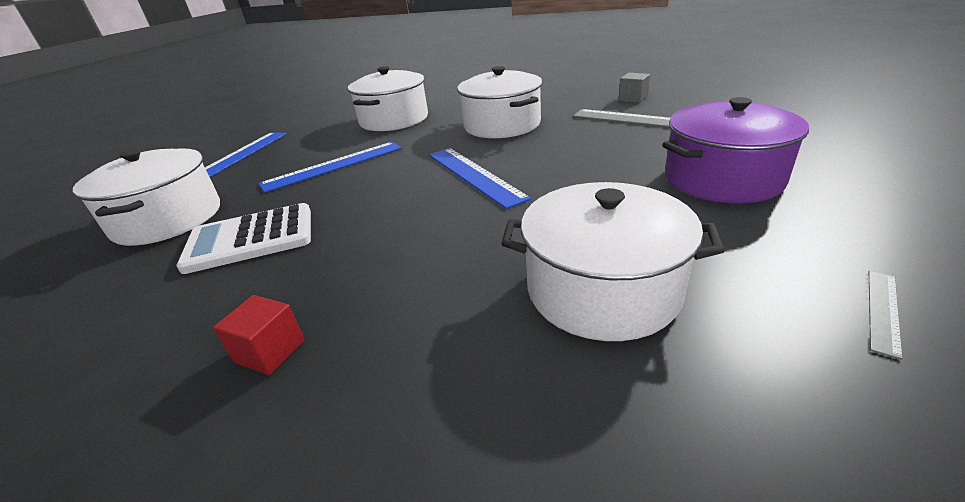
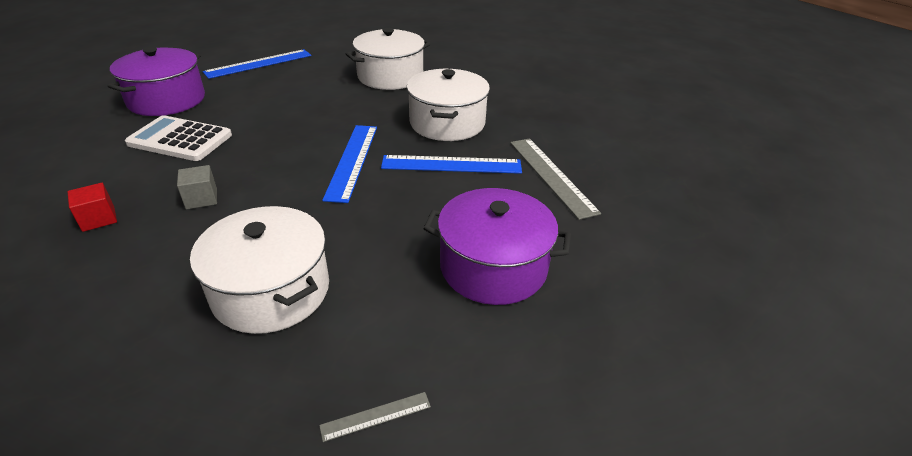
camera: 30 degrees right, 5 degrees up
(168, 219) = (167, 100): white pot -> purple pot
(334, 166) = (293, 103): blue ruler -> blue ruler (451, 165)
(633, 98) = (595, 149): grey cube -> grey cube (201, 199)

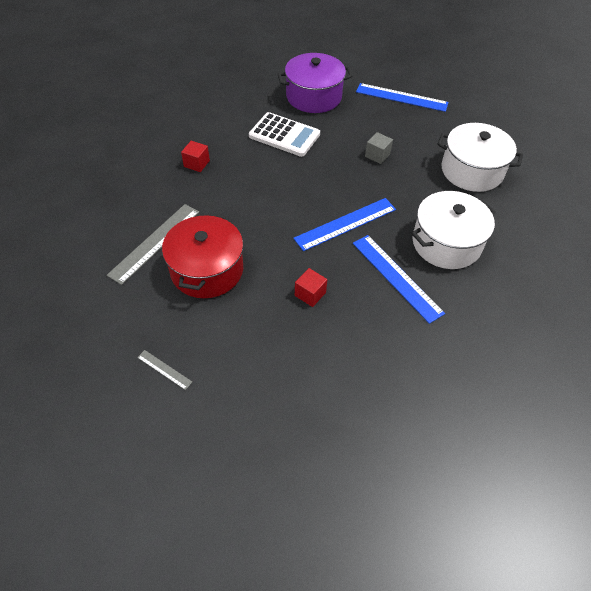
camera: 55 degrees right, 15 degrees up
(180, 139) = (284, 135): white calculator -> white calculator turned 135 degrees clockwise
(201, 199) = (246, 187): grey cube -> grey cube (377, 155)
(271, 290) = (207, 270): white pot -> red pot
(408, 225) = (310, 294): none -> red cube
(493, 267) = (311, 361): purple pot -> none
(551, 176) = (445, 344): grey ruler -> grey ruler (155, 242)

